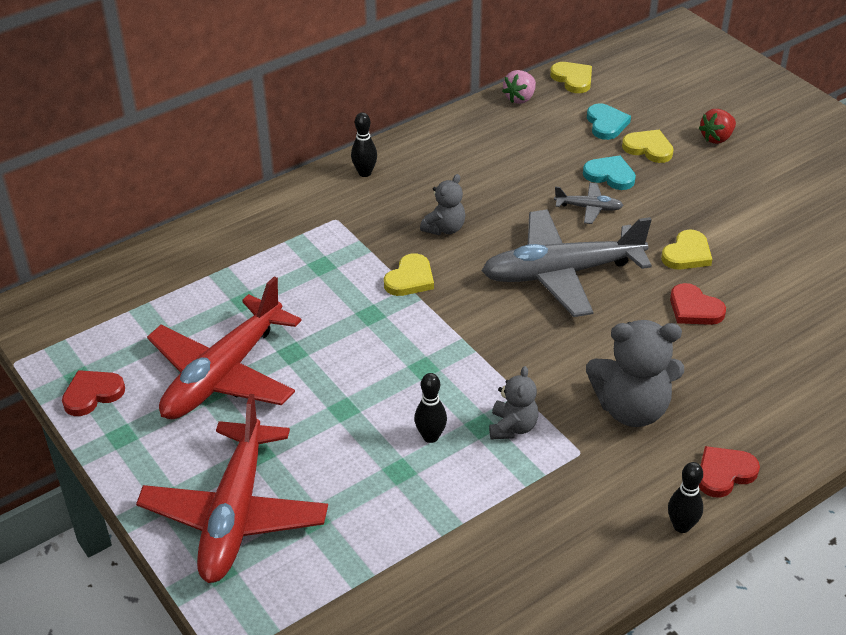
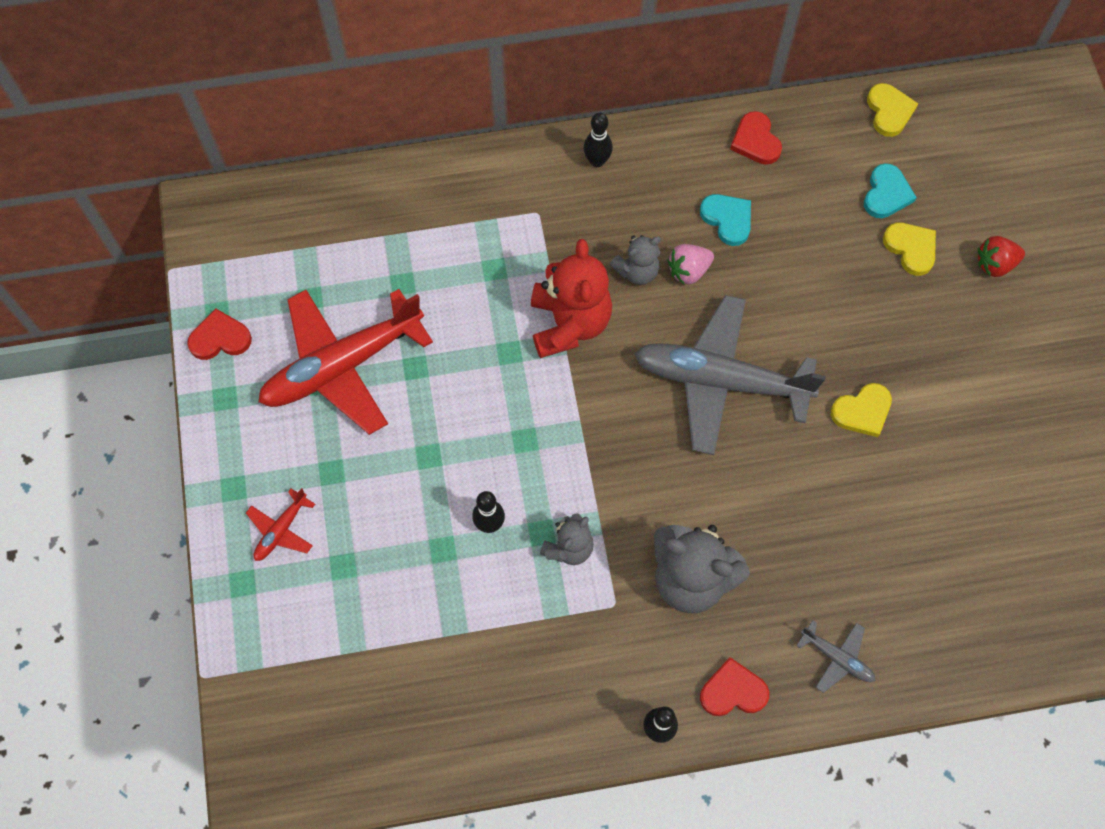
camera: 25 degrees right, 25 degrees up
(235, 514) = (281, 530): red plane -> red plane, size x0.43
(410, 279) = (569, 323): yellow heart -> red teddy bear
(520, 98) = (815, 117): pink strawberry -> pink strawberry (688, 271)
(588, 208) = (798, 306): grey plane -> grey plane (837, 658)
(610, 175) = (847, 270): turquoise heart -> turquoise heart (727, 219)
(694, 309) = (826, 485): red heart -> red heart (755, 141)

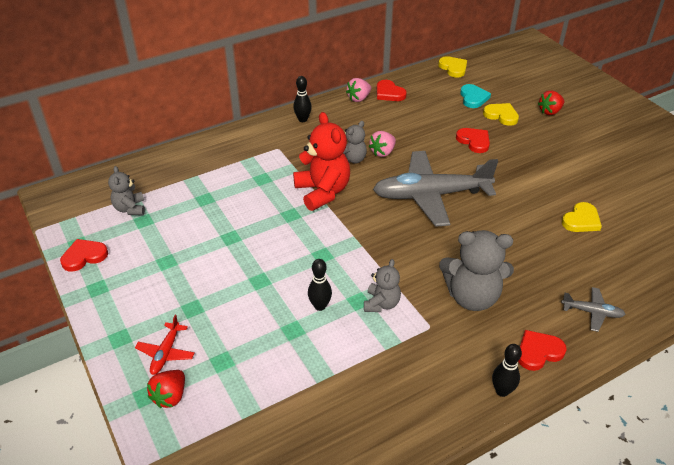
camera: 20 degrees left, 25 degrees down
(269, 594) = (170, 396): none -> red strawberry
(298, 269) = (130, 208): none -> grey teddy bear
(342, 366) = (179, 249): red plane -> none
(702, 139) = (359, 98): none -> pink strawberry
(727, 219) = (392, 126): turquoise heart -> none
(838, 292) = (474, 141): none -> red heart
(862, 411) = (522, 188): yellow heart -> yellow heart (581, 220)

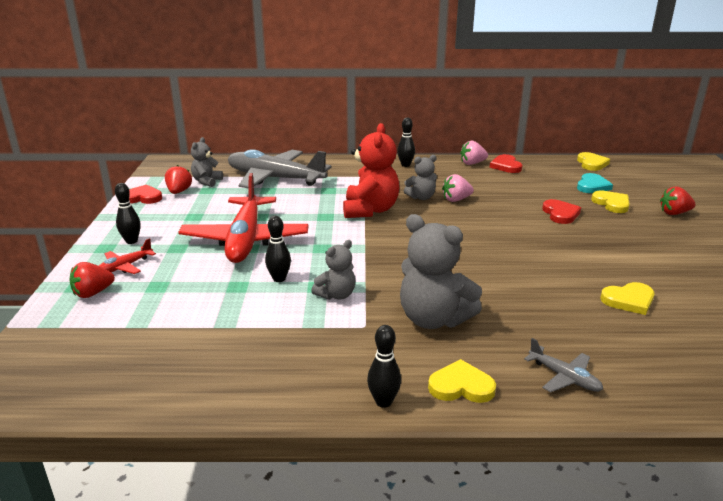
camera: 30 degrees right, 15 degrees down
(115, 234) = (179, 192): none -> red strawberry
(137, 318) = (131, 241): none -> black bowling pin
(246, 272) = (245, 240): none -> red plane
(431, 195) = (472, 238): grey plane -> grey plane (275, 178)
(538, 352) = (461, 386): red heart -> yellow heart

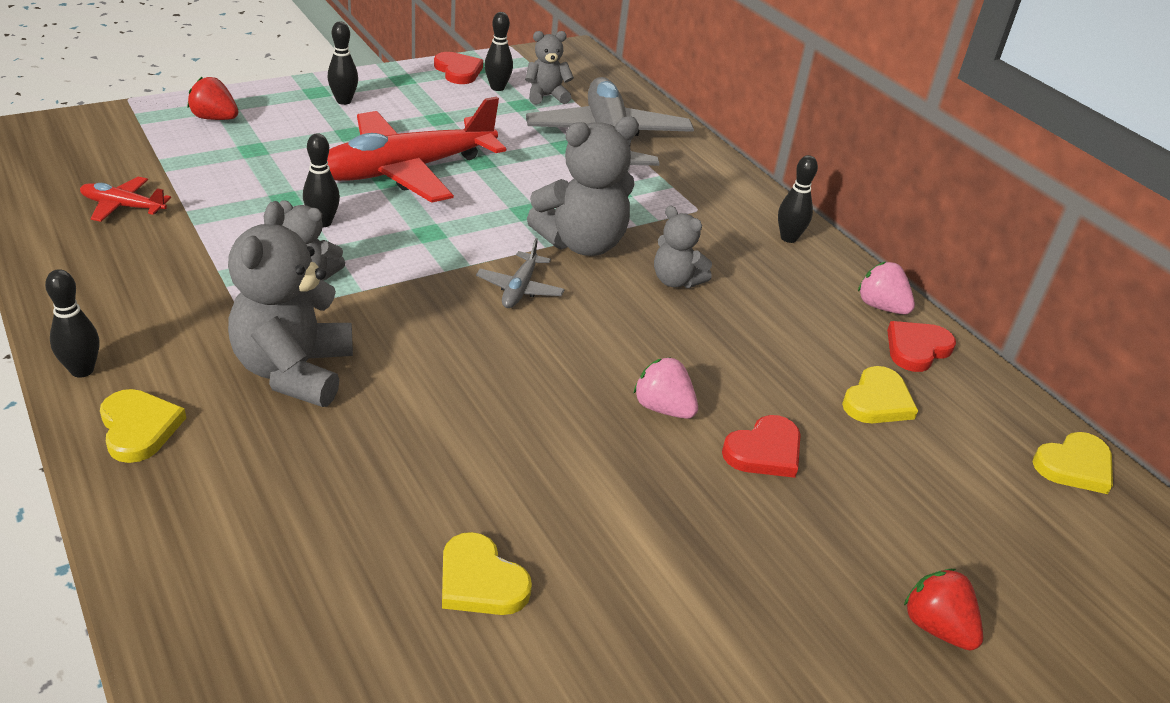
camera: 55 degrees right, 10 degrees up
(124, 267) = (281, 117): red plane -> red plane (123, 206)
(179, 192) = (497, 88): red strawberry -> black bowling pin
(370, 210) = (582, 243): red teddy bear -> grey teddy bear
(456, 200) = (703, 318): pink strawberry -> pink strawberry (663, 408)
(564, 377) = (200, 526): grey plane -> grey plane (520, 289)
(592, 186) = (948, 480): turquoise heart -> none
(611, 204) = (885, 519): yellow heart -> yellow heart (877, 401)

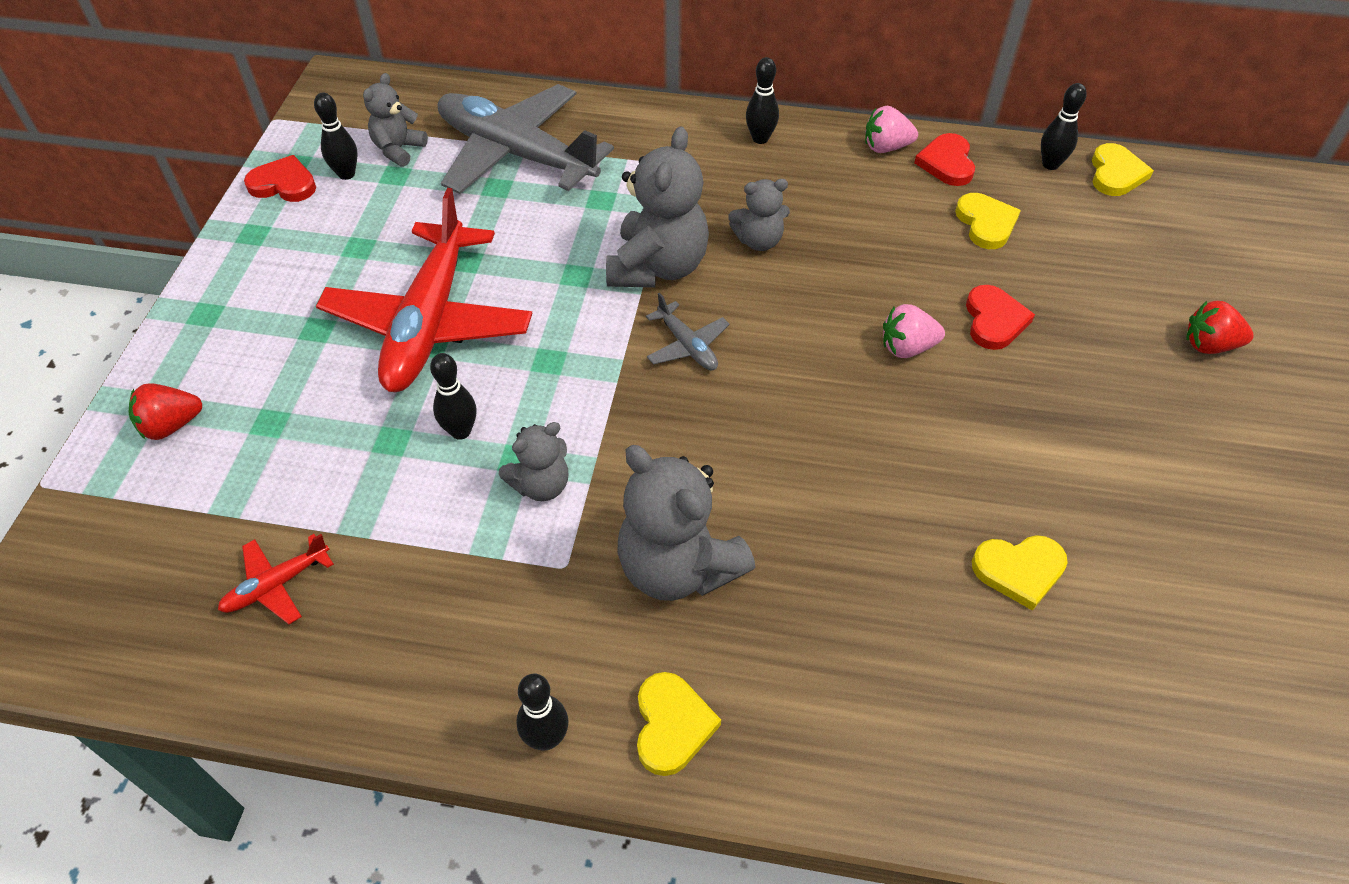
camera: 45 degrees left, 15 degrees up
(139, 428) = (672, 725): yellow heart -> yellow heart turned 75 degrees clockwise
(344, 101) = (248, 301): black bowling pin -> black bowling pin (1050, 164)

